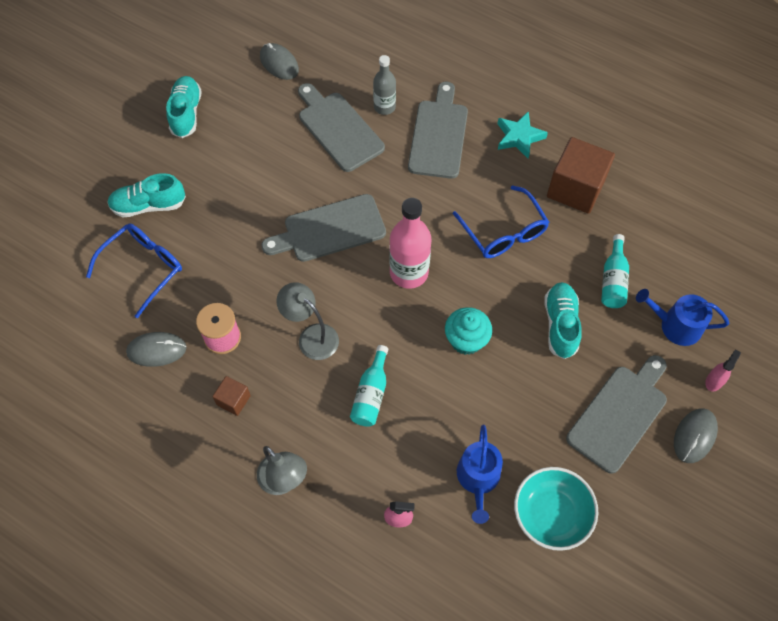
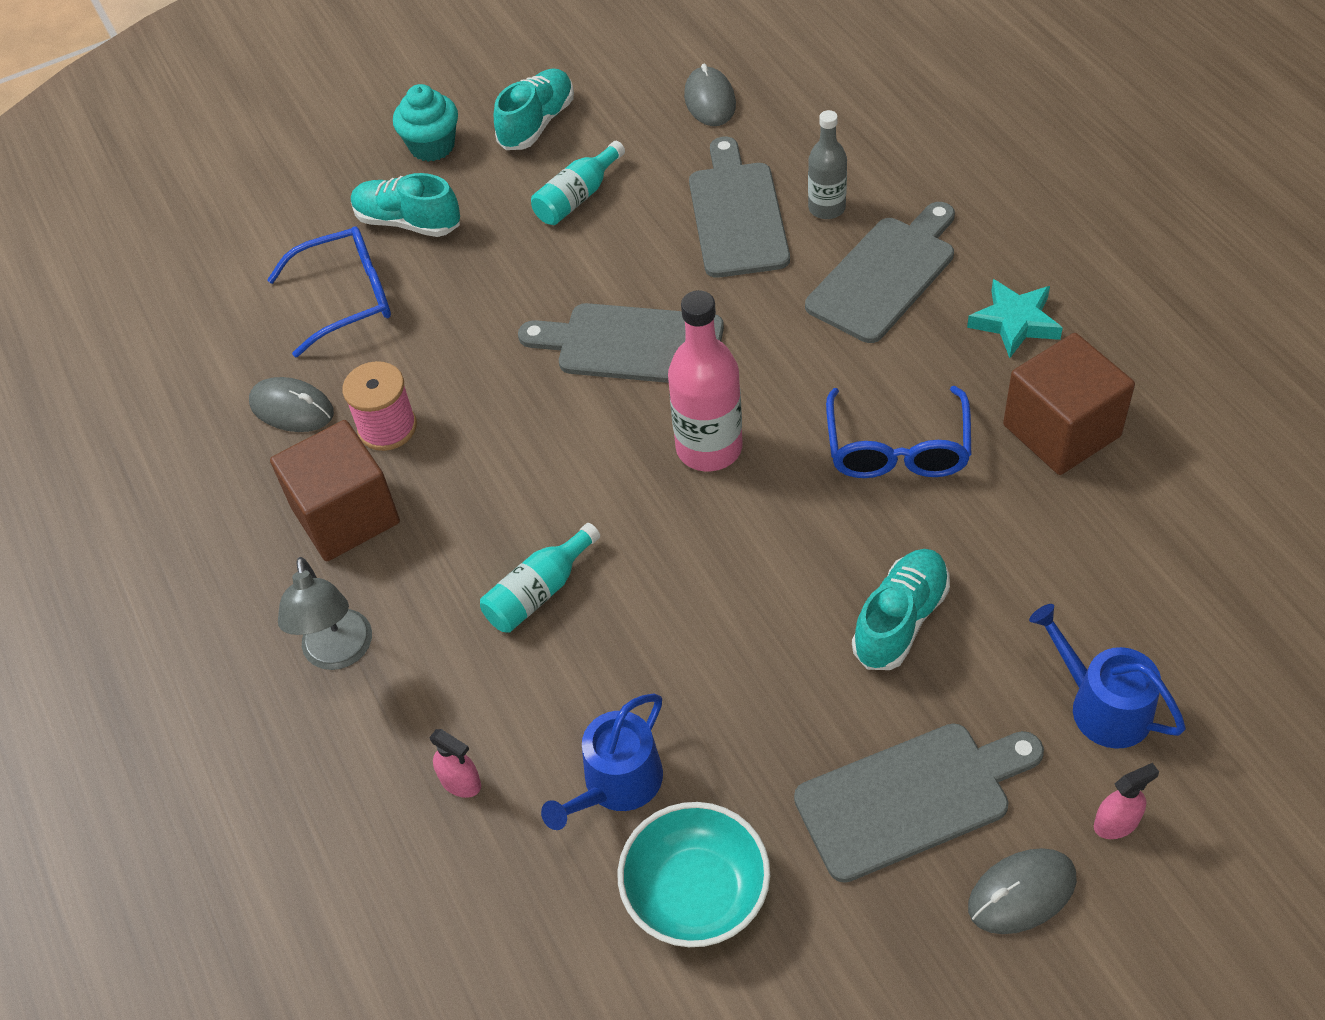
camera: 35 degrees right, 10 degrees down
(233, 400) = (345, 515): brown cube -> brown cube, size x2.05
(311, 336) = (508, 477): grey lamp -> none
(466, 340) = (732, 578): turquoise cupcake -> turquoise cupcake (432, 146)
(613, 280) = (1036, 591): turquoise bottle -> turquoise bottle (577, 197)

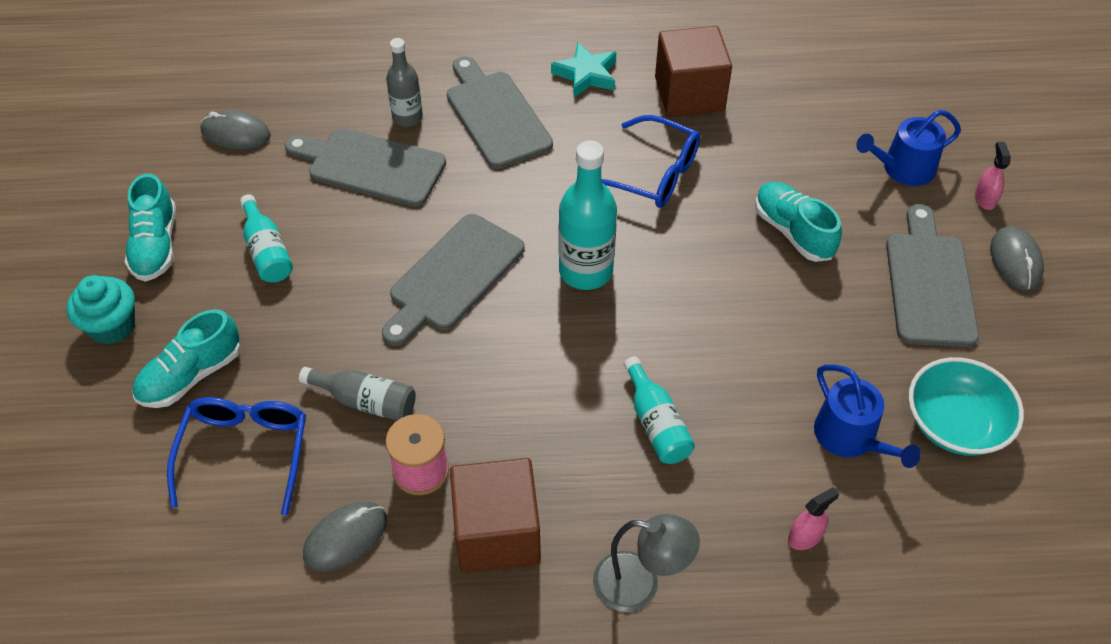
camera: 70 degrees left, 0 degrees up
(443, 352) = (366, 401): none -> grey bottle
(537, 123) = (156, 245): turquoise shoe -> turquoise shoe turned 150 degrees counterclockwise
(709, 448) = (585, 271): pink bottle -> turquoise bottle

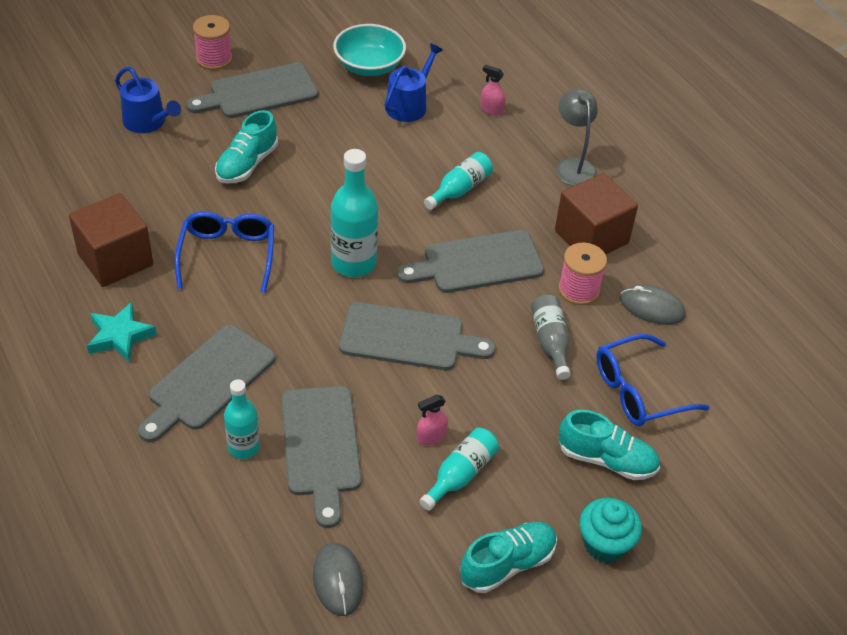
camera: 120 degrees left, 5 degrees down
(407, 117) = (243, 447): grey bottle -> turquoise bottle
(522, 385) = (477, 263): none -> grey cutting board
(985, 199) = (159, 79): pink spray bottle -> pink spray bottle (431, 437)
(1015, 260) = (214, 59): grey mouse -> pink spool

